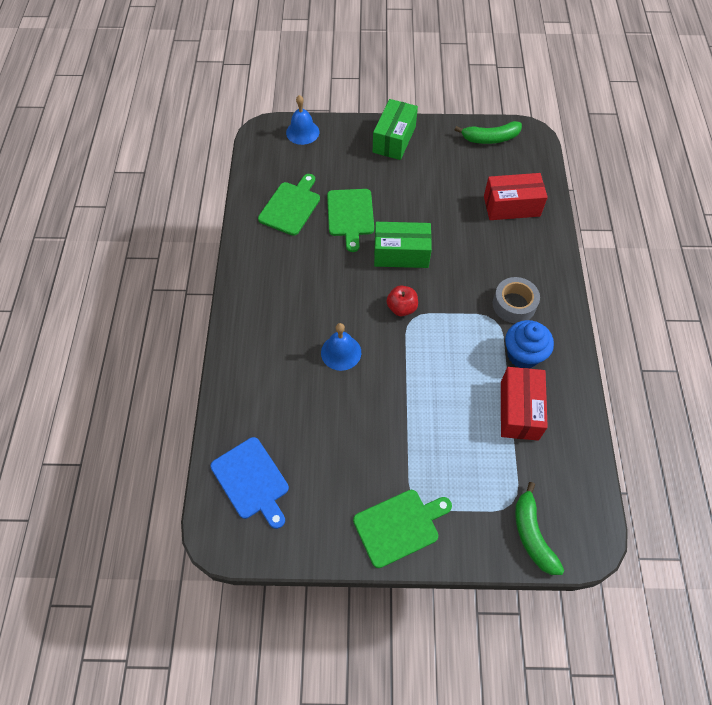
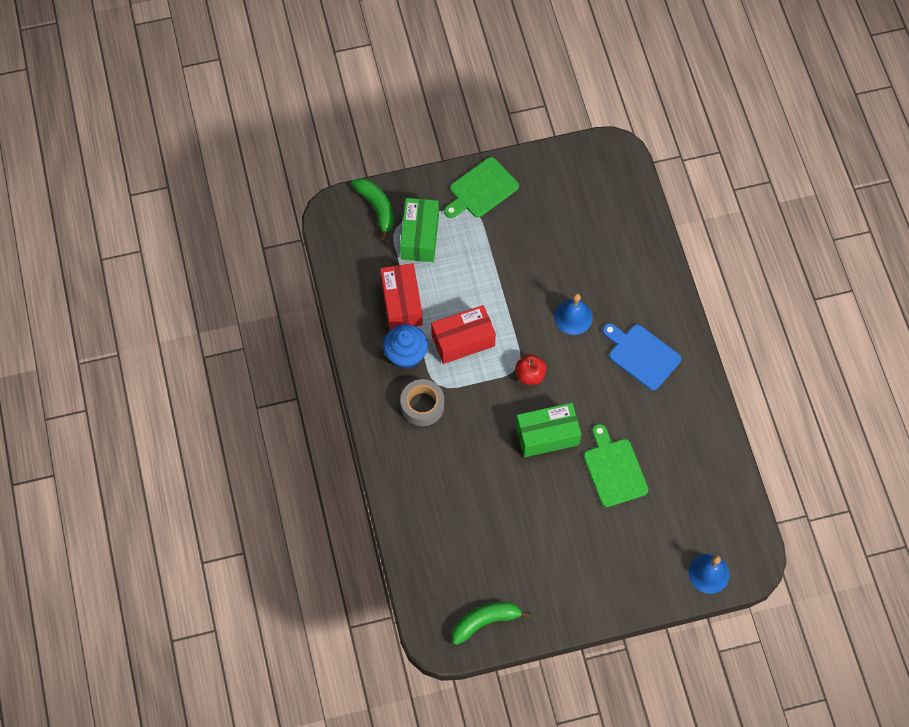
camera: 165 degrees right, 5 degrees up
(251, 481) = (608, 194): blue cutting board -> blue cutting board (642, 355)
(291, 206) = (681, 465): green cutting board -> none
(394, 139) = (598, 590): green box -> green box (419, 237)
(511, 206) = (444, 526): red box -> red box (463, 340)

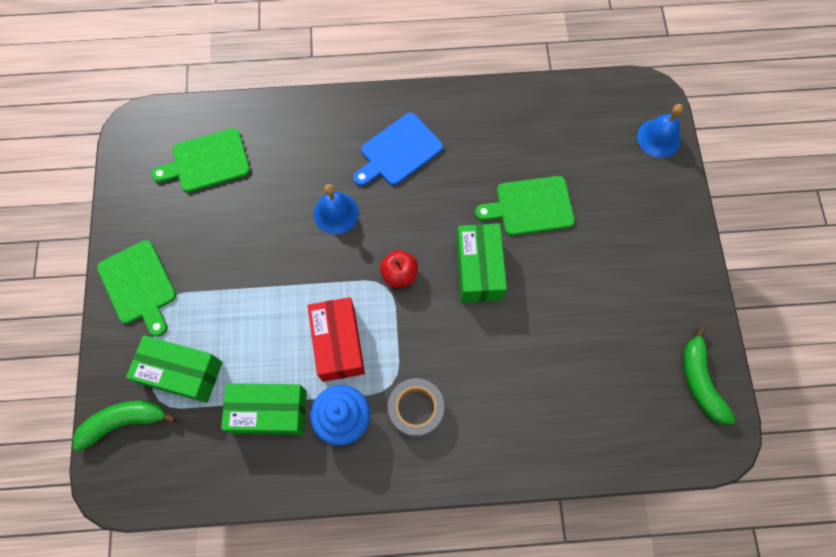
camera: 80 degrees left, 5 degrees up
(401, 303) = (269, 412): red box -> green box
(597, 210) = (207, 161): none -> green cutting board

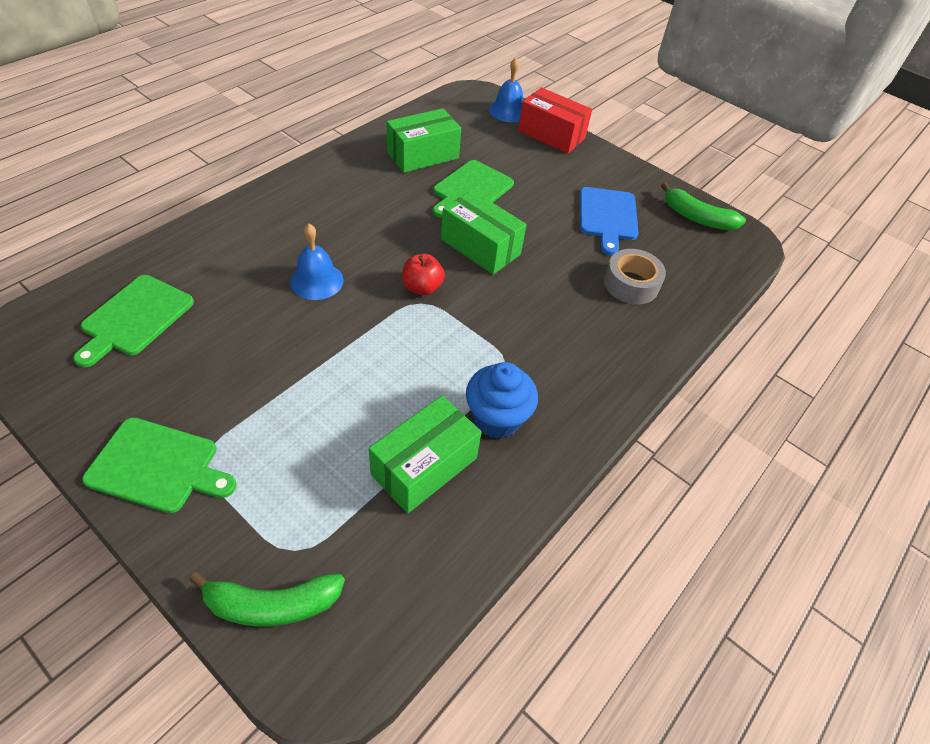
camera: 50 degrees left, 20 degrees down
(124, 422) = (272, 604): green banana -> green banana turned 120 degrees counterclockwise
(182, 373) = (295, 505): green box -> green box (423, 155)
(338, 344) = (427, 368): red box -> red box (551, 135)
(398, 151) = (326, 212): blue cutting board -> blue cutting board (607, 216)
(416, 409) = (545, 366): grey tape -> grey tape (631, 284)

